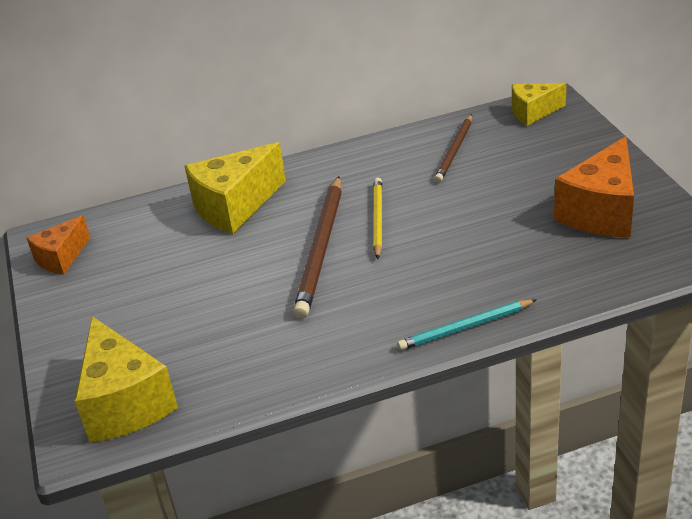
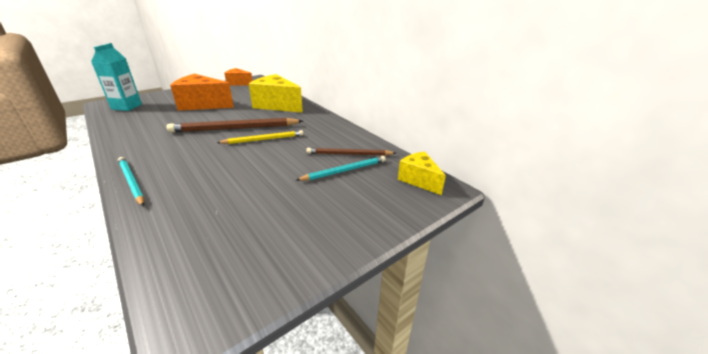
camera: 65 degrees right, 5 degrees down
(125, 403) = (127, 107): yellow cheese -> turquoise carton
(495, 158) = (344, 170): none -> turquoise pencil
(601, 212) = (270, 232): orange cheese -> orange cheese (202, 104)

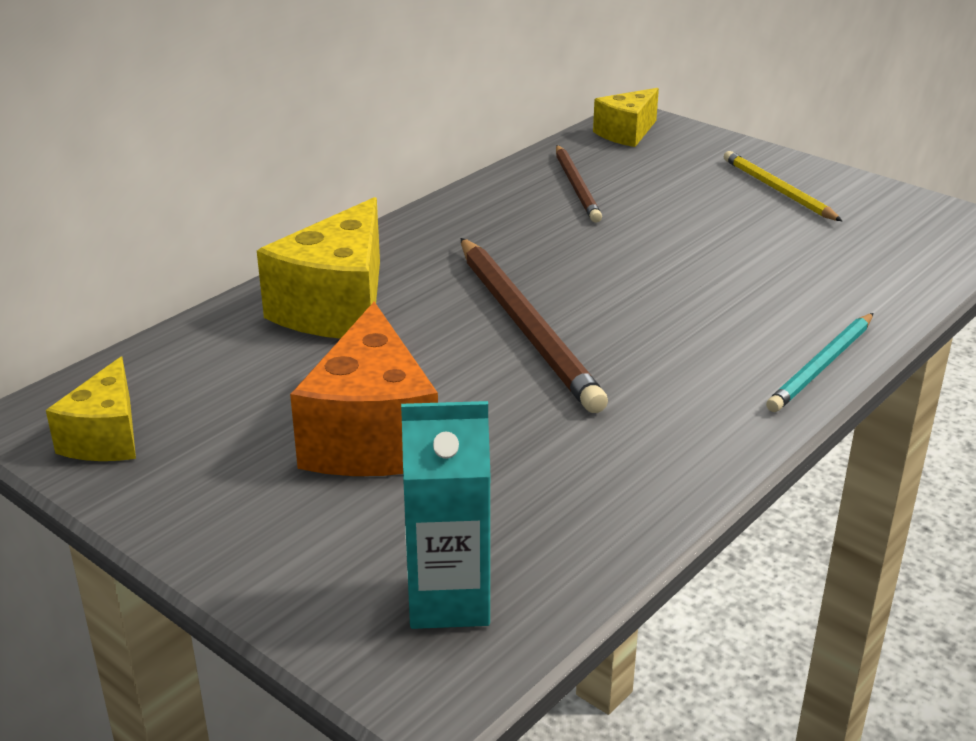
camera: 100 degrees left, 0 degrees up
(238, 83) = (106, 437): orange cheese -> yellow cheese
(263, 139) = (564, 277): yellow pencil -> yellow pencil (777, 190)
(344, 170) = (636, 185): turquoise pencil -> none

